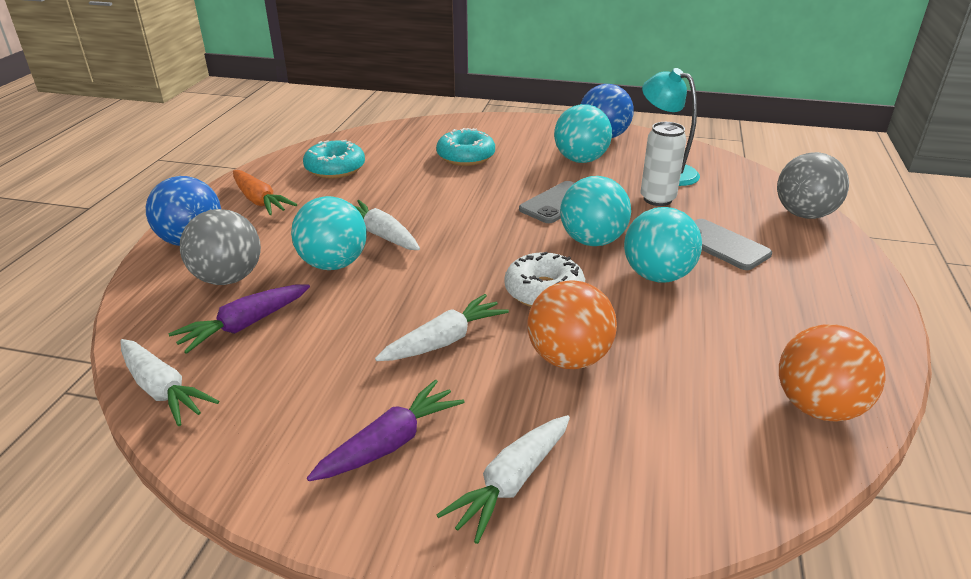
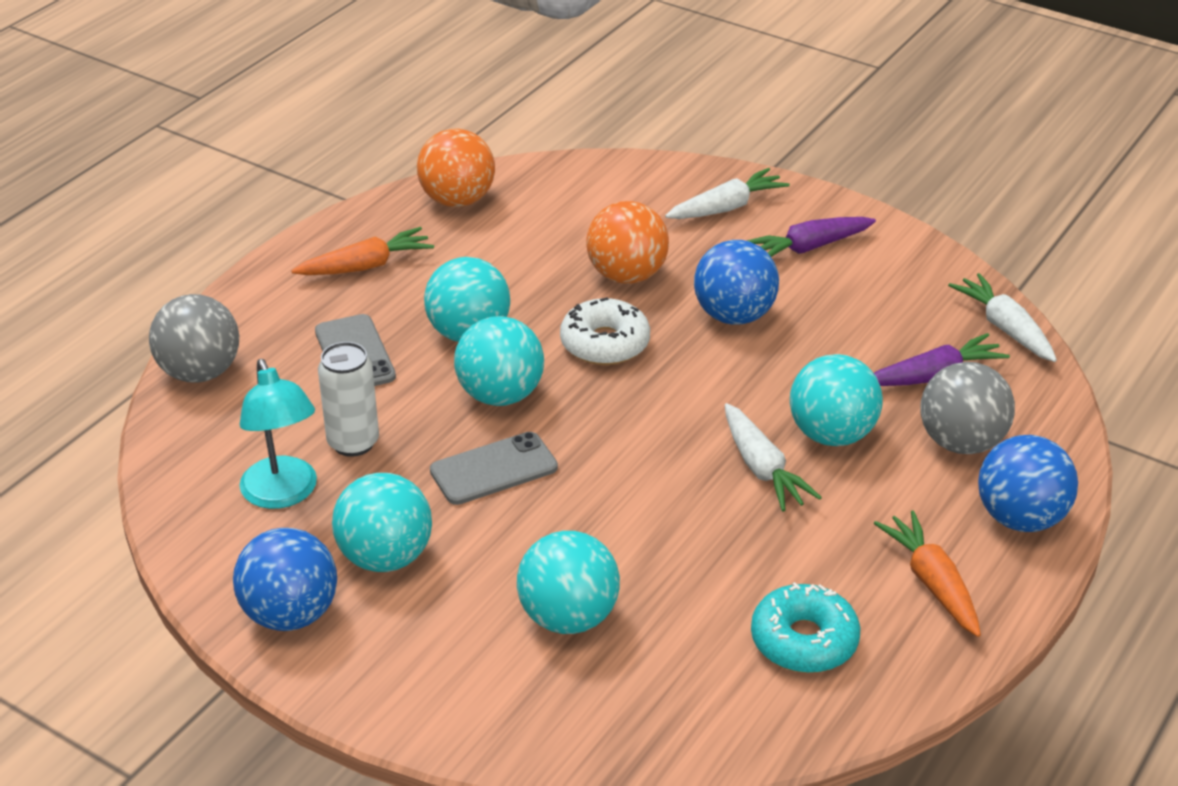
camera: 160 degrees left, 5 degrees up
(444, 341) = (734, 315): white carrot -> blue ball
(466, 156) = (568, 617): turquoise donut -> turquoise ball
(805, 311) = (366, 266): none -> orange carrot

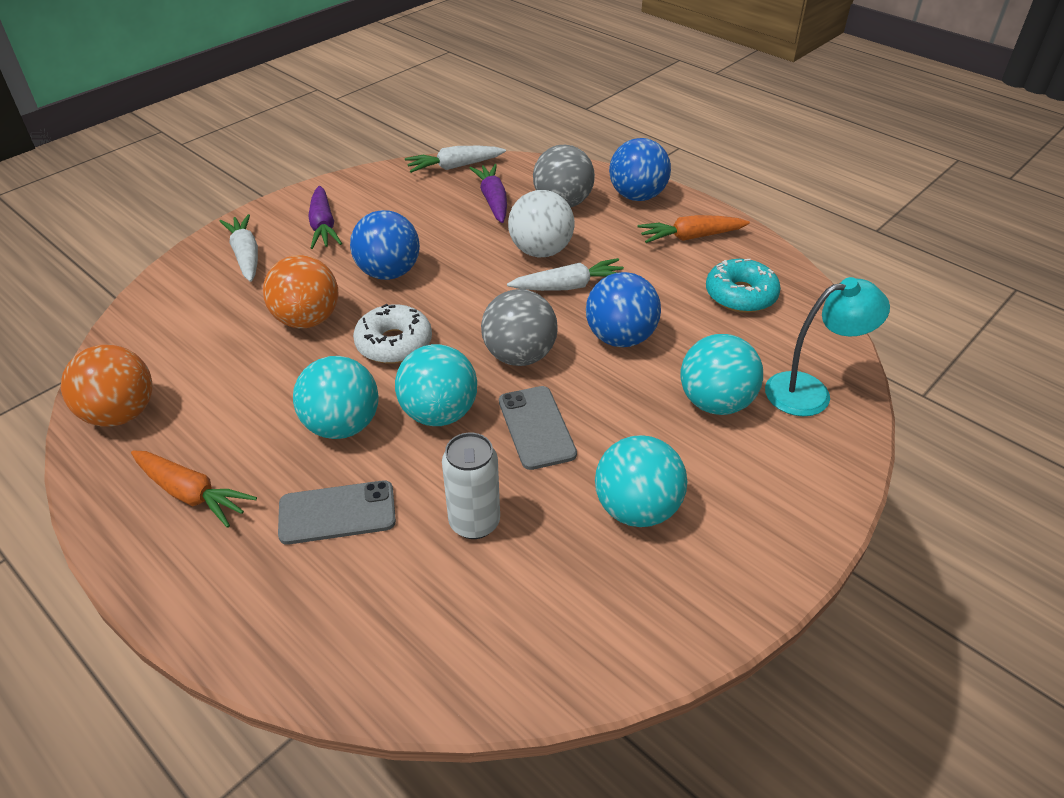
camera: 80 degrees left, 5 degrees up
(200, 372) = (311, 657): grey ball -> grey ball (519, 356)
(283, 494) = (537, 583): turquoise lamp -> turquoise lamp (810, 391)
(290, 614) = (705, 584): blue ball -> blue ball (620, 338)
(366, 266) = (191, 494): orange carrot -> orange carrot turned 135 degrees clockwise
(832, 434) = (541, 251): turquoise ball -> white ball

